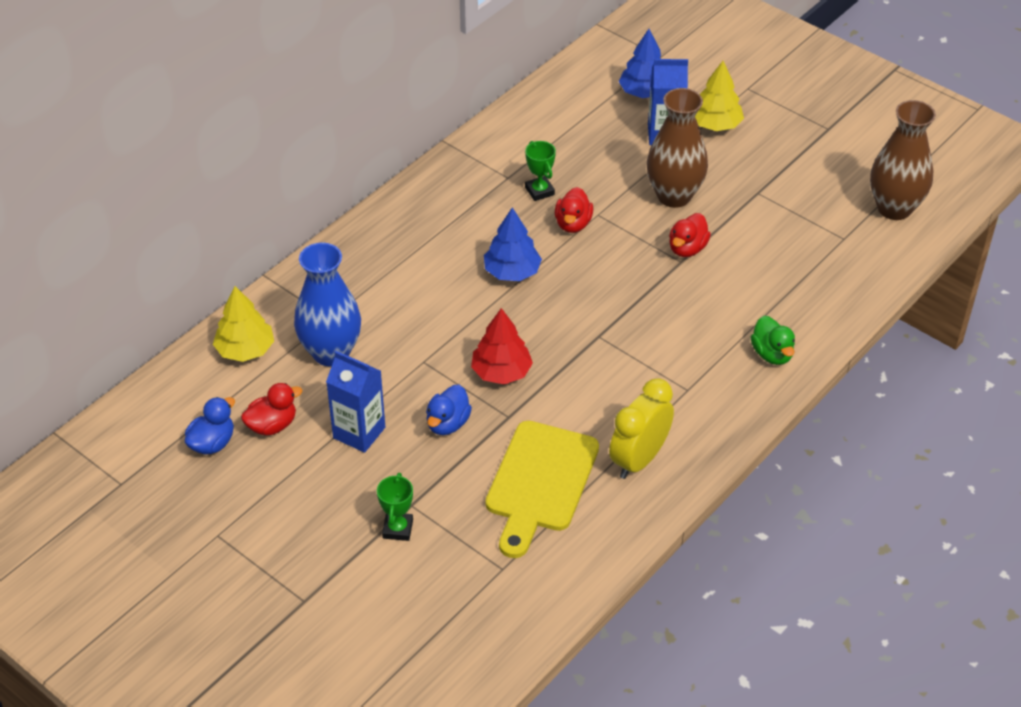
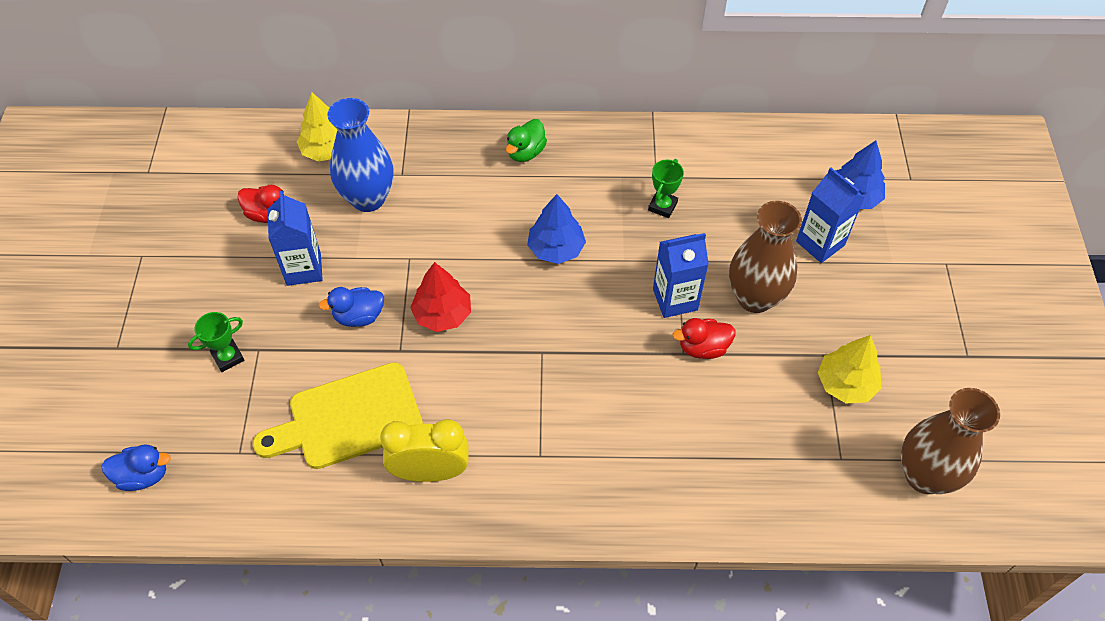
camera: 50 degrees right, 10 degrees up
(212, 443) = (224, 194): blue duck -> blue duck (143, 475)
(573, 224) = (649, 252): red duck -> none
(630, 237) = (675, 299): none -> blue carton
(715, 124) = (873, 270): yellow tree -> yellow tree (845, 384)
(772, 354) = (641, 493): green duck -> green duck (525, 152)

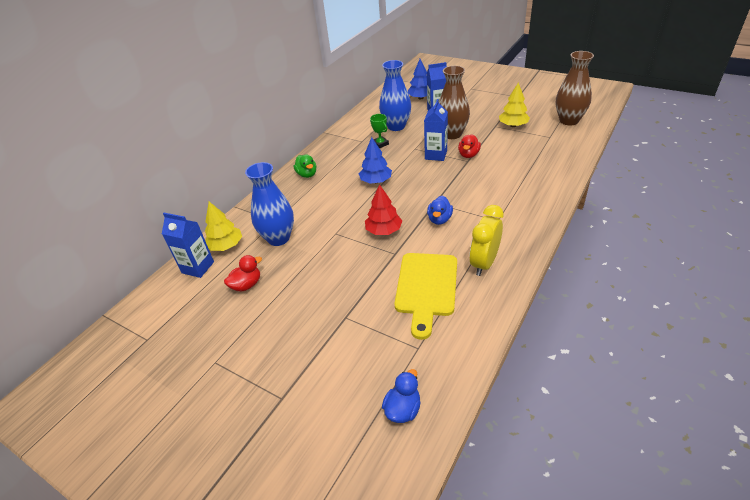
camera: 55 degrees left, 15 degrees down
(228, 357) = (339, 334): green trophy -> none
(303, 269) = (303, 279): blue carton -> blue carton (198, 267)
(359, 316) = (358, 264): blue duck -> blue duck (439, 219)
(730, 204) = (396, 126): none -> blue vase

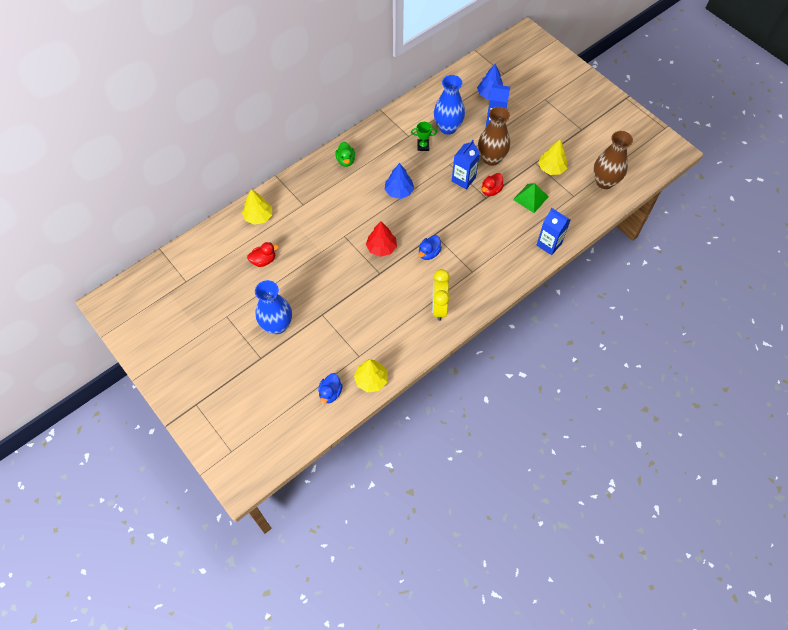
camera: 15 degrees right, 20 degrees up
(198, 267) = (233, 230): blue carton -> blue carton (549, 244)
(278, 238) = (300, 224): blue vase -> blue vase (277, 325)
(380, 144) = (423, 146): green trophy -> green trophy turned 75 degrees counterclockwise
(403, 409) = (330, 393): blue duck -> blue duck turned 150 degrees clockwise
(426, 288) = (387, 312): yellow cutting board -> none
(450, 371) = (371, 380): none -> yellow tree
(484, 263) = (439, 307): yellow clock -> yellow clock turned 45 degrees counterclockwise
(511, 149) = (530, 198): none -> green pyramid

